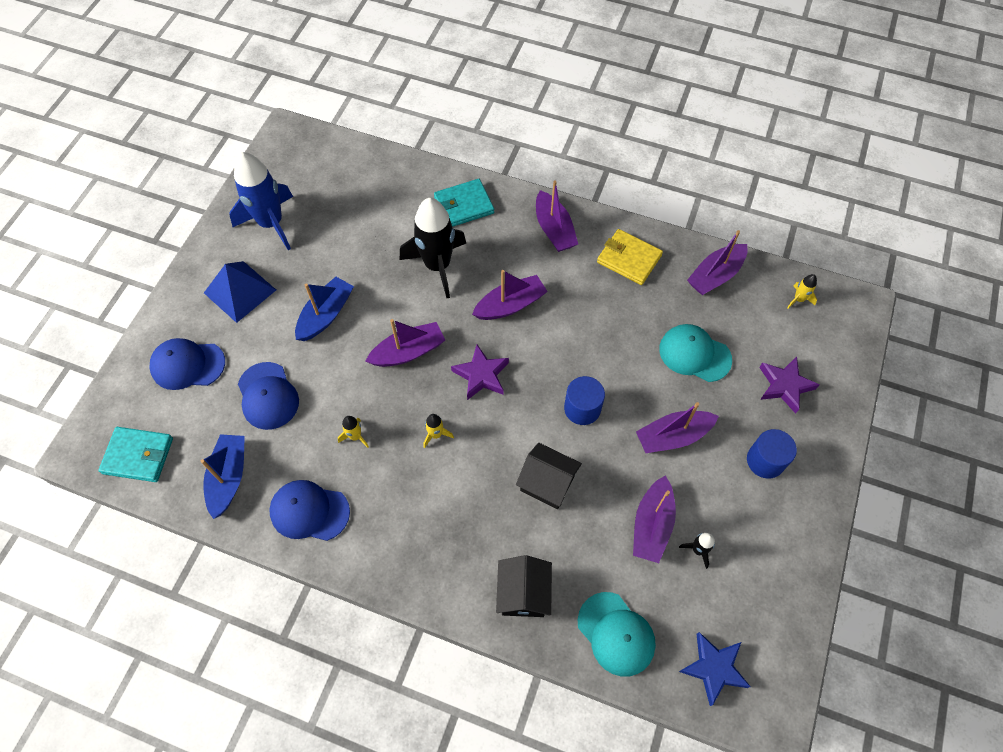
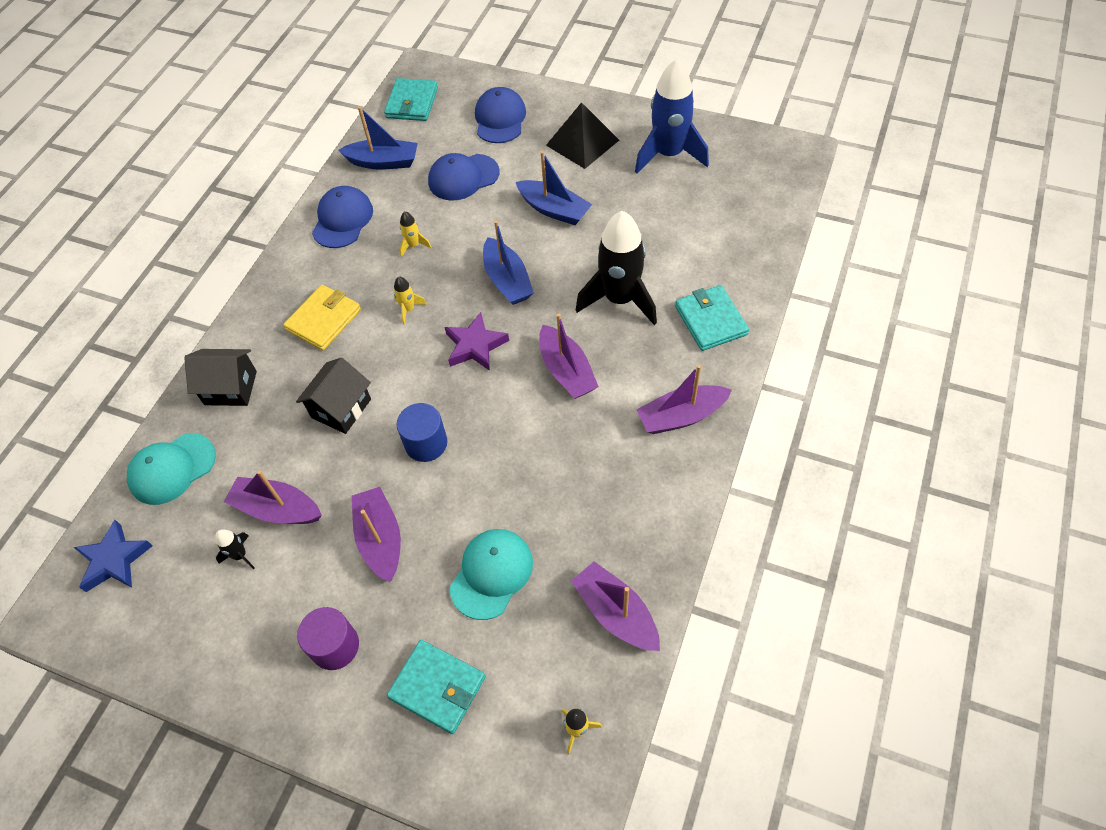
camera: 95 degrees right, 5 degrees down
(240, 291) = (582, 142): blue pyramid -> black pyramid
(408, 352) = (507, 280): purple boat -> blue boat
(629, 259) = (639, 502): yellow wallet -> yellow wallet (324, 320)
(765, 461) = (335, 646): blue cylinder -> purple cylinder
(784, 386) = (437, 687): purple star -> turquoise wallet

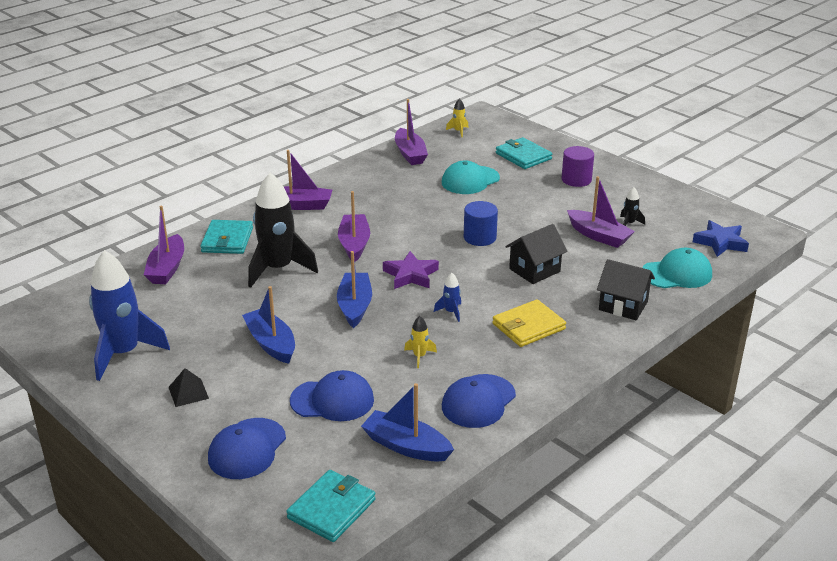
camera: 160 degrees left, 25 degrees down
(380, 539) = (532, 207): purple boat -> purple boat (167, 268)
(408, 309) = (451, 312): yellow rocket -> blue rocket
(582, 142) = (188, 392): black pyramid -> black pyramid, size x0.55

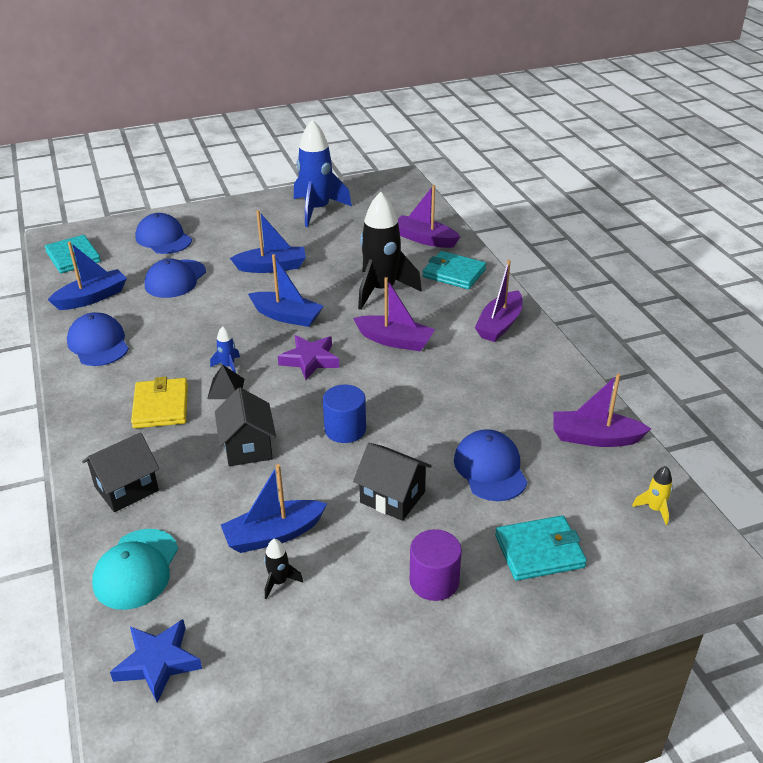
camera: 115 degrees right, 5 degrees up
(188, 392) = (246, 227): black pyramid -> black pyramid (226, 388)
(419, 356) = (184, 331): yellow rocket -> none
(470, 180) = (490, 469): turquoise cap -> blue cap
(526, 205) = (392, 497): none -> black house
(598, 236) = (273, 534): purple boat -> blue boat

